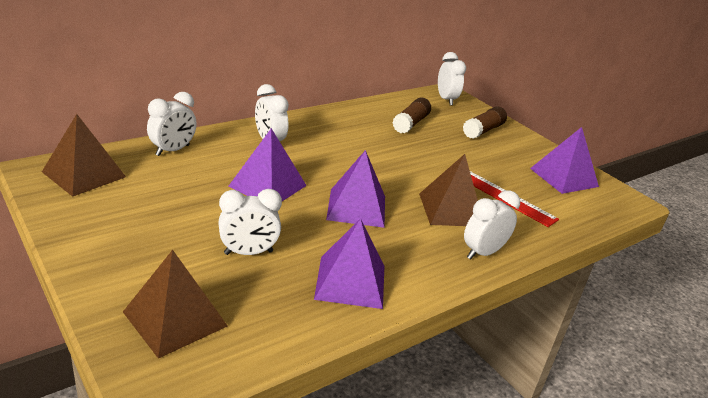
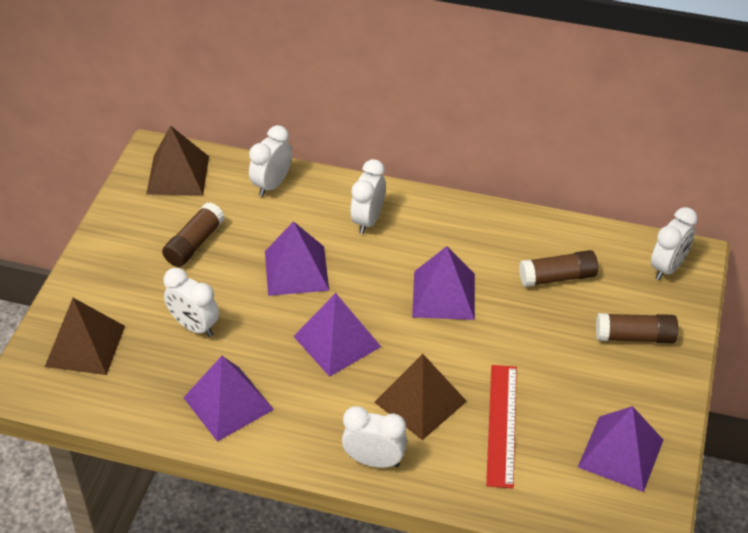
camera: 55 degrees right, 15 degrees up
(166, 206) = (194, 243): none -> brown glue stick
(173, 150) = (272, 184): white clock -> white clock turned 120 degrees clockwise
(373, 156) = (443, 295): none -> purple pyramid

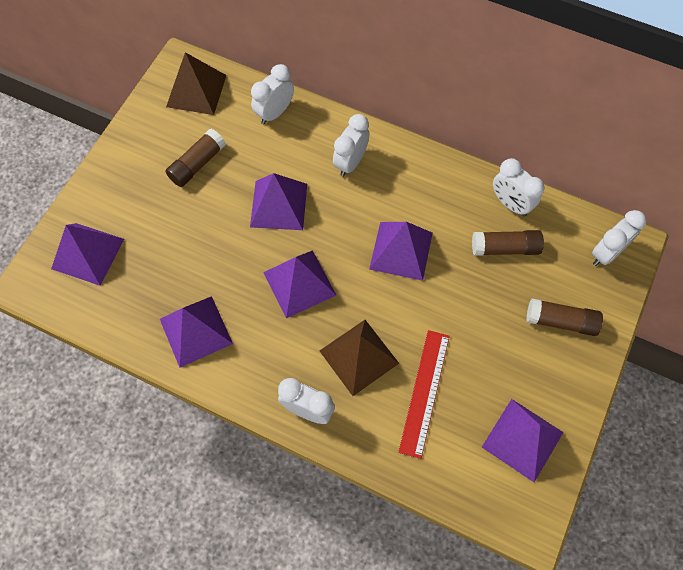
camera: 10 degrees right, 20 degrees up
(85, 346) = (87, 254): brown pyramid -> purple pyramid
(194, 326) = (182, 249): white clock -> white clock (510, 204)

